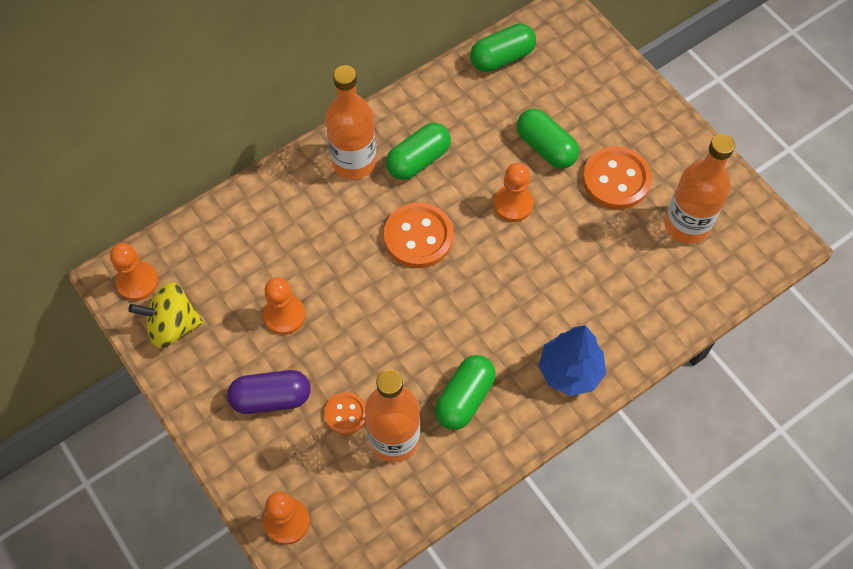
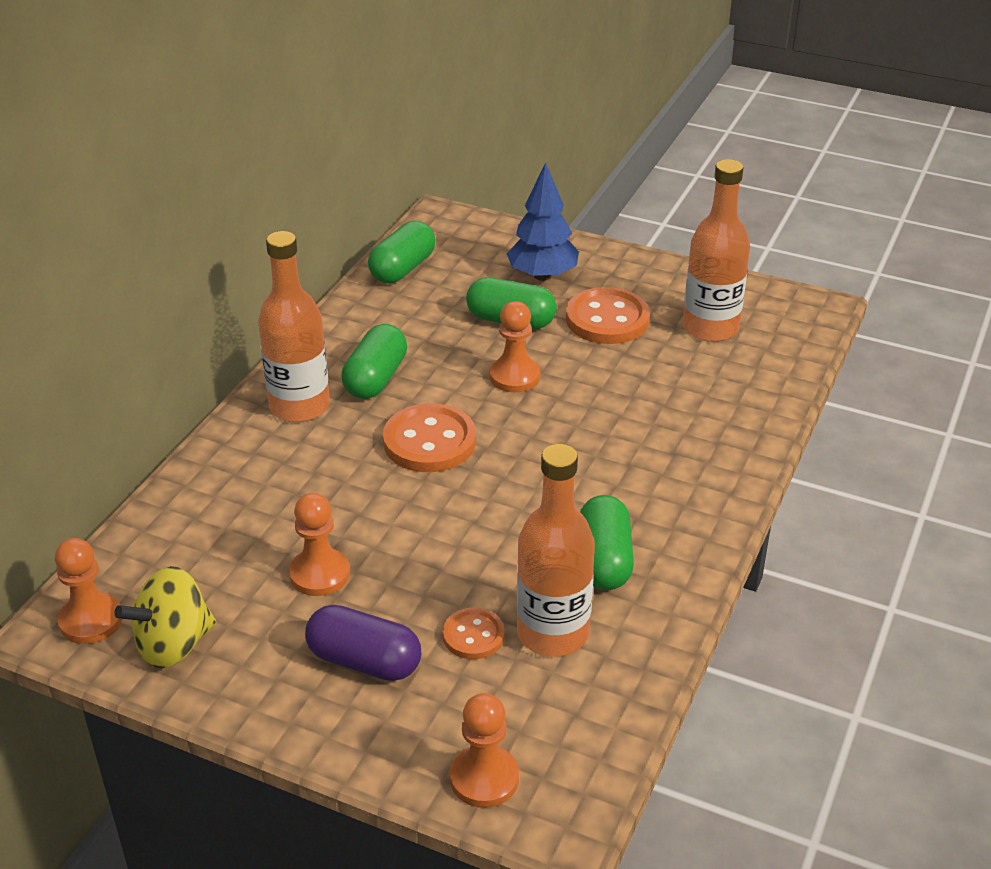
camera: 30 degrees left, 25 degrees down
(271, 398) = (364, 661): purple capsule -> purple capsule turned 60 degrees clockwise
(570, 371) = (699, 488): blue tree -> blue tree (542, 275)

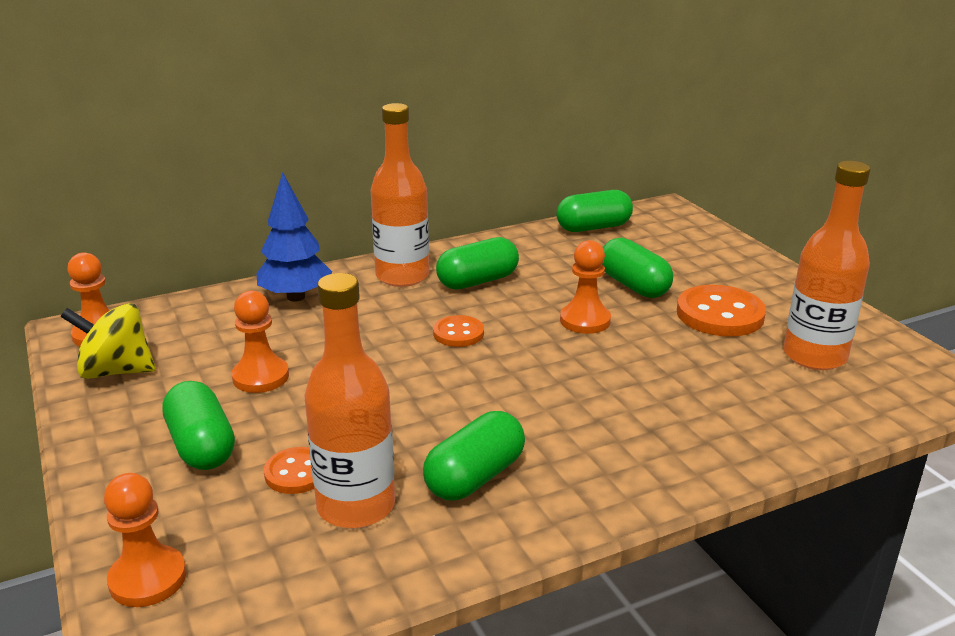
camera: 40 degrees right, 10 degrees down
(364, 661) = (201, 446): purple capsule -> green capsule
(429, 441) = (458, 333): orange button -> orange button, size x0.57
(542, 275) = (701, 268): blue tree -> blue tree (296, 297)

